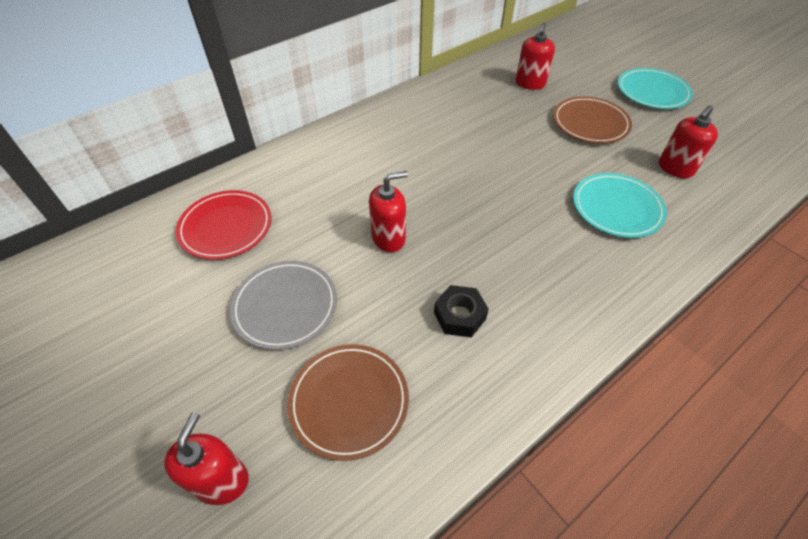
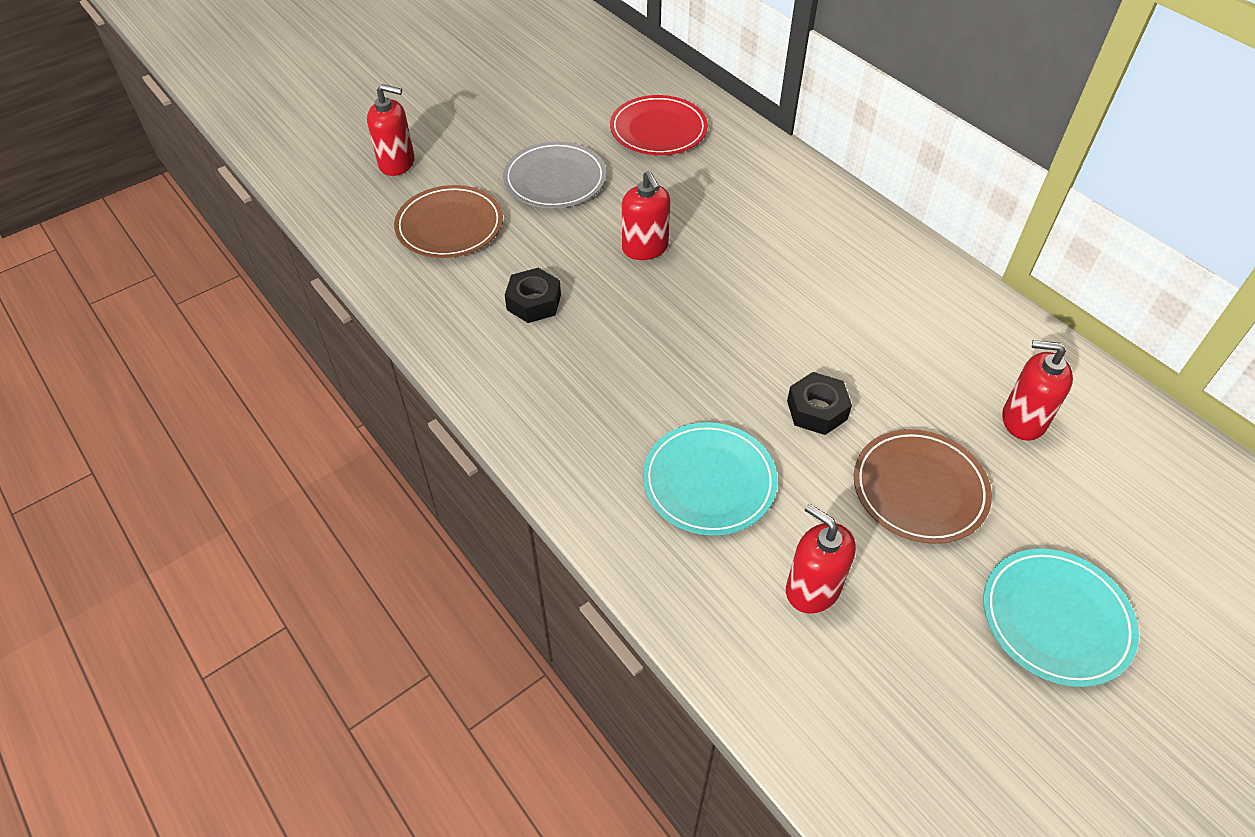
camera: 90 degrees right, 0 degrees up
(542, 156) = (817, 410): none -> black nut

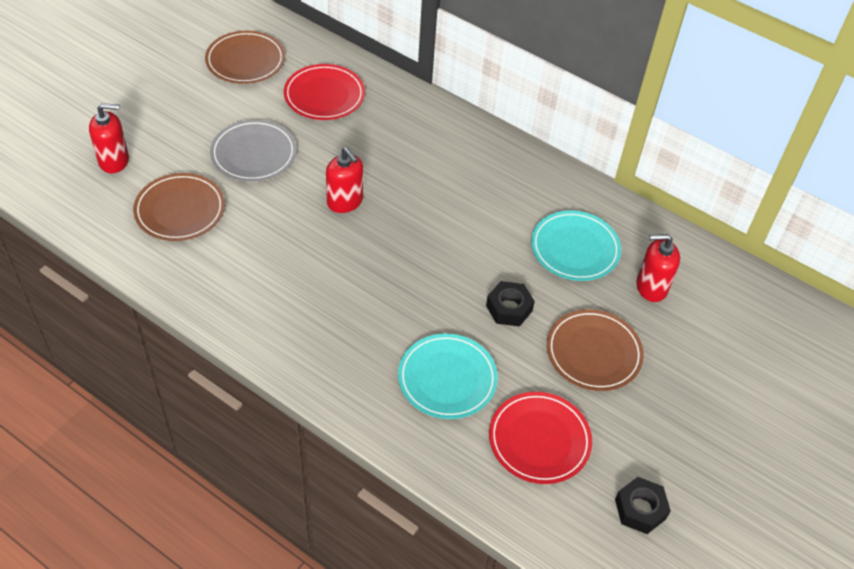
camera: 20 degrees left, 0 degrees up
(534, 302) = (271, 263): black nut -> black nut (640, 509)
(580, 82) = (245, 61): none -> brown plate
(812, 589) = (539, 440): red soap dispenser -> red plate
(1056, 619) = (700, 423): turquoise plate -> turquoise plate (575, 248)

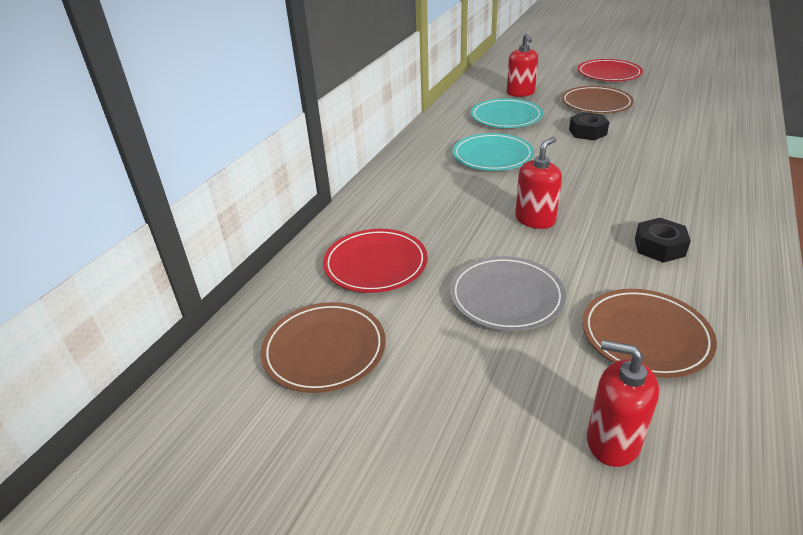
camera: 95 degrees left, 15 degrees down
(114, 161) = (612, 441): red soap dispenser -> red soap dispenser turned 45 degrees counterclockwise
(447, 378) = (679, 145): turquoise plate -> turquoise plate (492, 156)
(539, 440) = (687, 111): red plate -> red plate (608, 74)
(640, 509) = (695, 83): black nut -> black nut (659, 247)

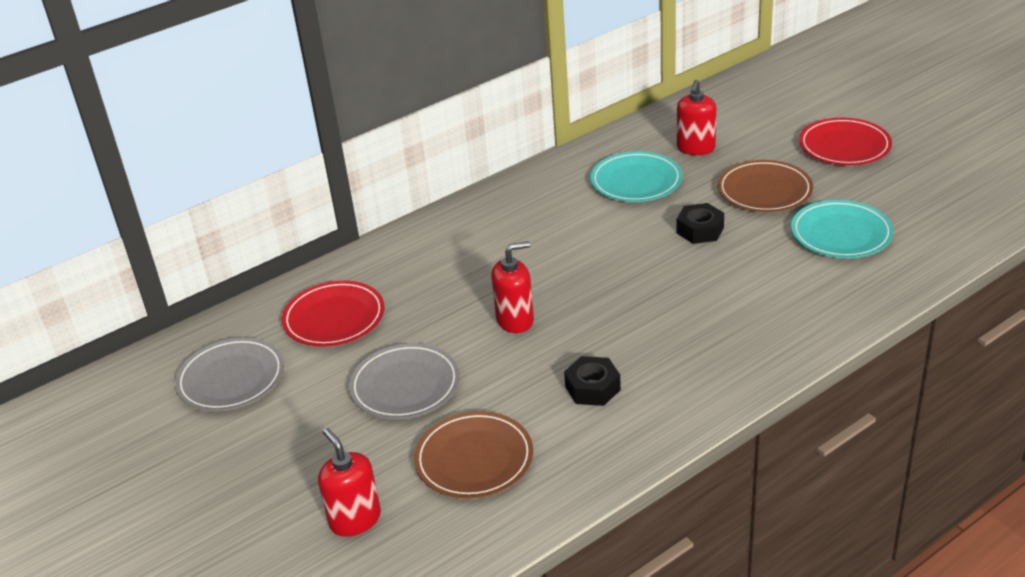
camera: 30 degrees right, 0 degrees up
(324, 350) = (231, 378): brown plate -> grey plate
(492, 156) = (561, 231): turquoise plate -> turquoise plate (841, 234)

